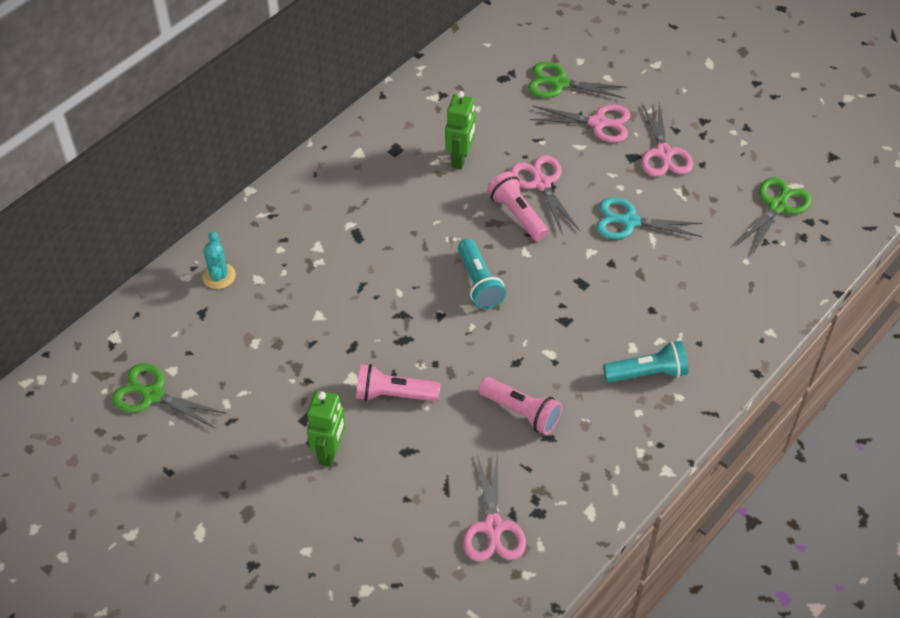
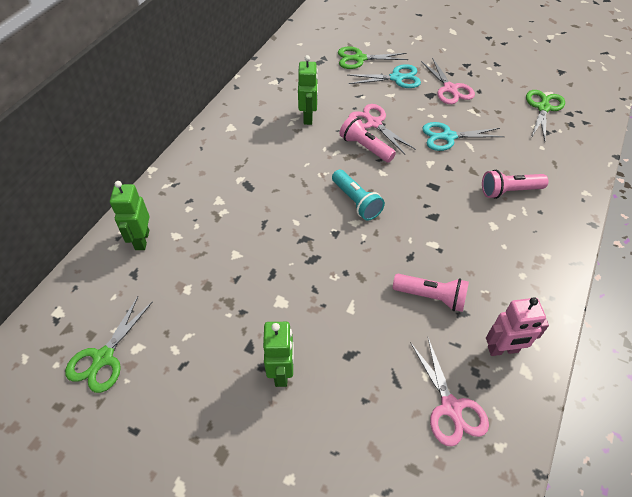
camera: 15 degrees left, 0 degrees up
(153, 395) = (103, 358): green scissors -> green scissors turned 75 degrees counterclockwise
(219, 276) = (142, 240): turquoise cactus -> green robot
(394, 394) = (320, 306): pink flashlight -> pink flashlight (509, 191)
(576, 485) = (503, 349): none -> pink robot
(598, 123) = (396, 78): pink scissors -> turquoise scissors
(647, 373) = (514, 242): turquoise flashlight -> none

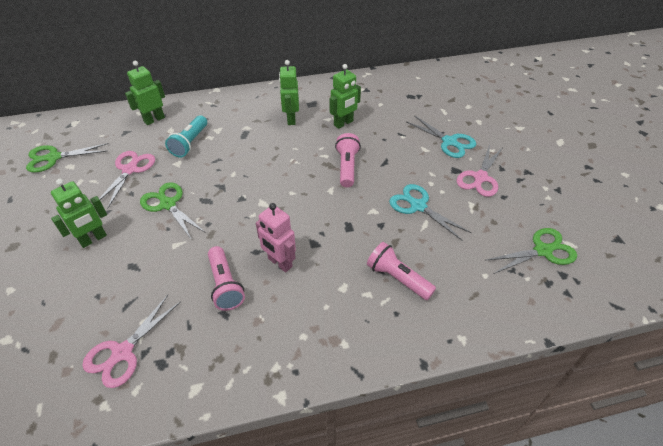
camera: 50 degrees right, 5 degrees down
(263, 144) = (291, 119): none -> green robot
(356, 202) = (284, 192): turquoise flashlight -> turquoise flashlight (190, 143)
(359, 59) = (443, 112): green scissors -> green scissors (168, 204)
(374, 123) = (380, 157): pink scissors -> pink scissors (130, 170)
(503, 349) = (206, 361): pink robot -> pink robot (279, 263)

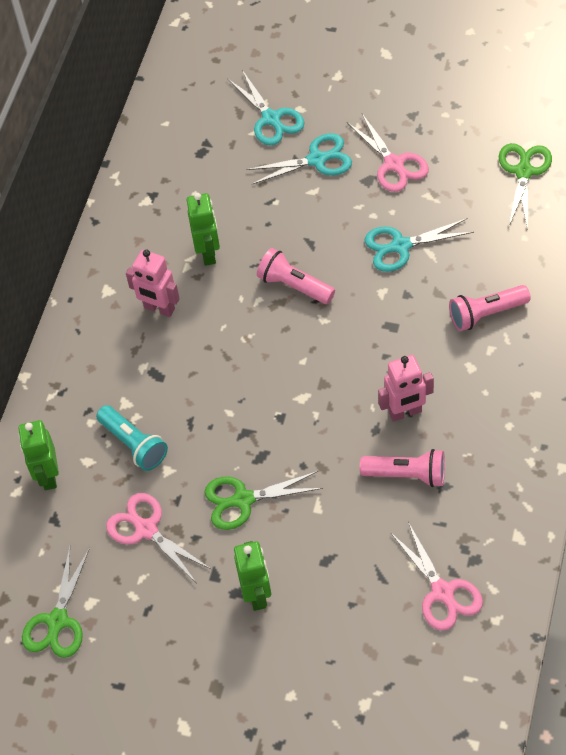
camera: 55 degrees left, 10 degrees up
(291, 119) = (159, 308): green robot -> pink robot
(460, 113) = (271, 119): none -> turquoise scissors

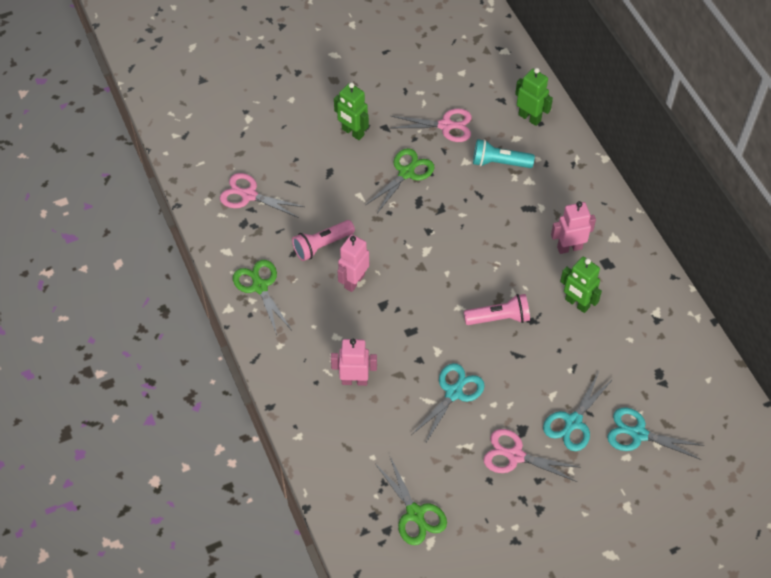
camera: 135 degrees right, 0 degrees up
(57, 621) = (447, 58): green scissors -> green scissors (260, 286)
(486, 314) = (354, 380): pink flashlight -> pink robot

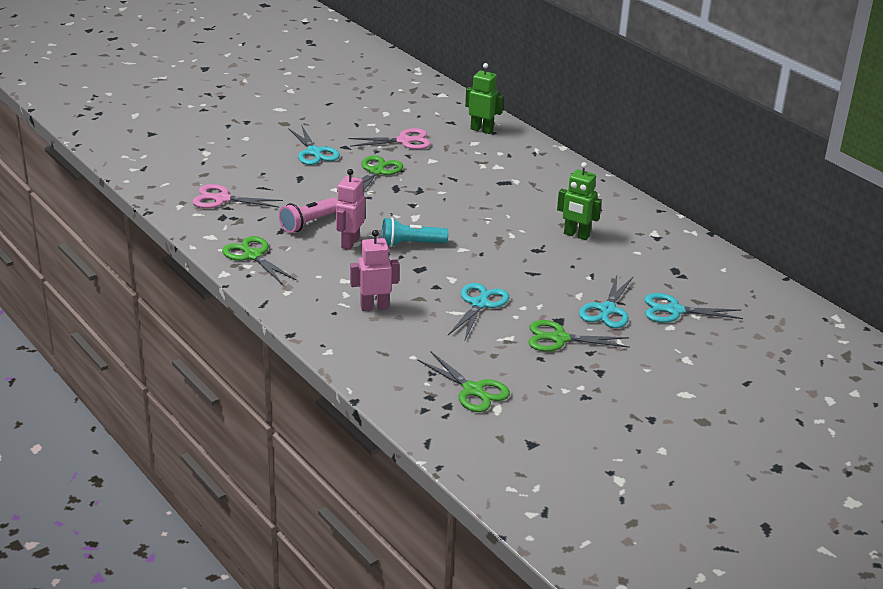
camera: 15 degrees left, 25 degrees down
(352, 132) = (314, 152): green robot -> turquoise scissors
(499, 162) = (464, 158): turquoise flashlight -> turquoise flashlight (411, 244)
(499, 318) = (504, 251): pink flashlight -> none
(515, 456) = (559, 339): pink scissors -> green scissors
(569, 247) = (553, 202): pink robot -> none

